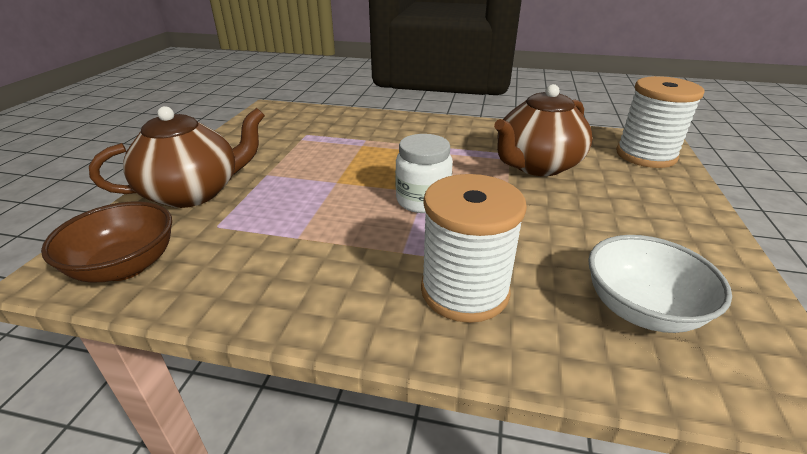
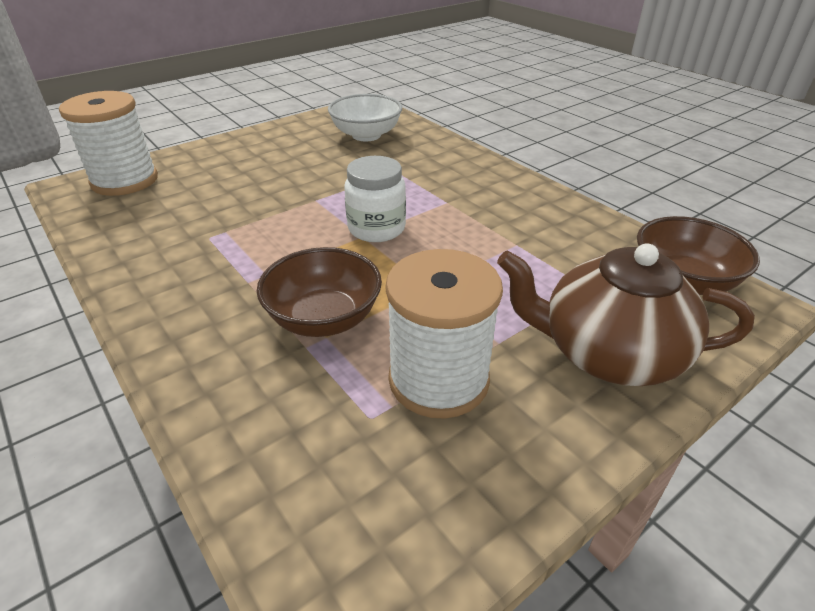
camera: 140 degrees left, 5 degrees up
(374, 149) = (324, 318): none -> brown bowl
(464, 291) = (438, 171): white spool -> white spool (438, 380)
(536, 165) = (222, 214): brown teapot -> none

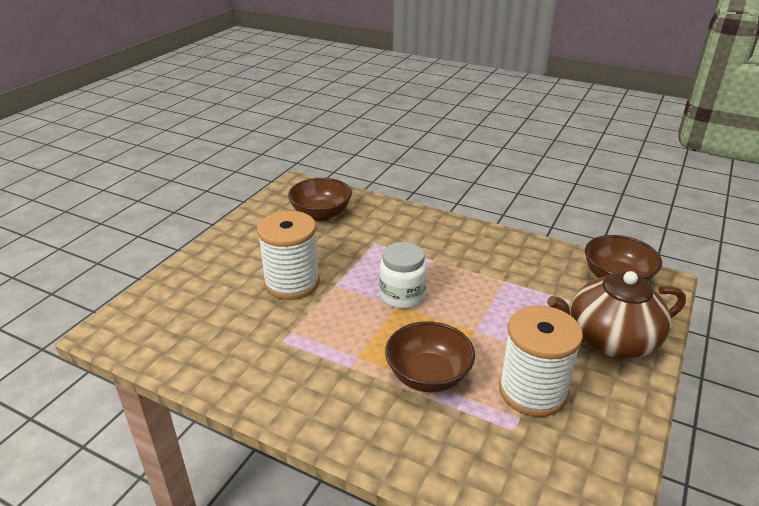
camera: 25 degrees left, 5 degrees down
(125, 181) = (153, 312): white spool -> white spool (292, 283)
(366, 135) = (321, 214): white bowl -> brown bowl

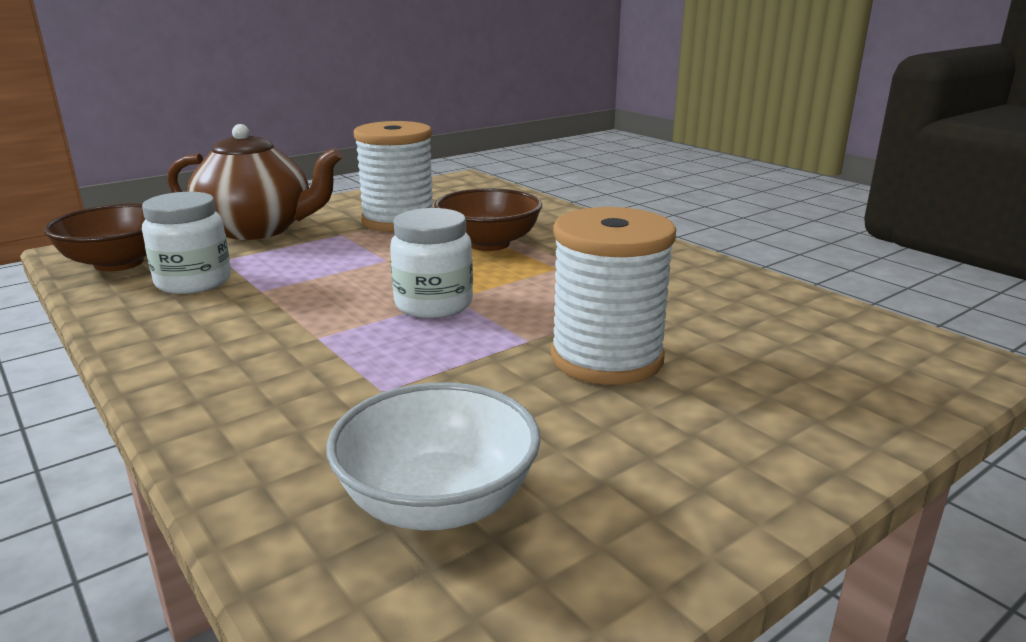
camera: 155 degrees left, 10 degrees down
(321, 214) = (438, 502): brown bowl -> white bowl
(548, 276) = (193, 282): none -> white jar

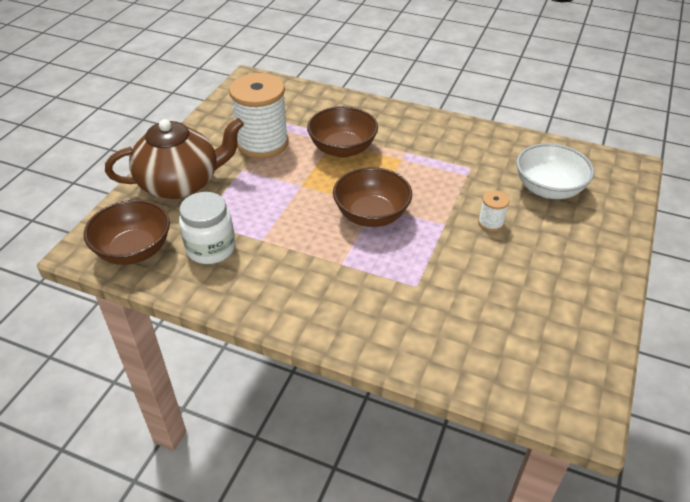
camera: 30 degrees left, 20 degrees up
(433, 304) = (371, 215): white jar -> brown bowl
(438, 502) = (506, 336): white bowl -> white bowl (548, 189)
(606, 358) = (491, 223): white spool -> white spool, size x0.44

